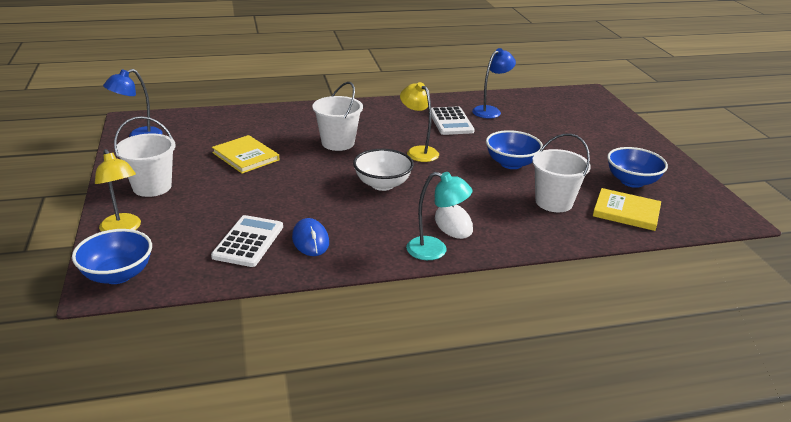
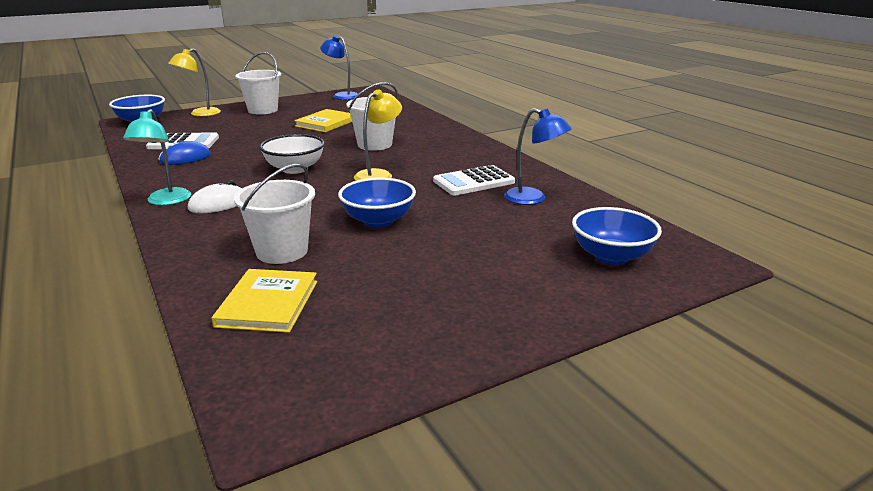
camera: 75 degrees right, 5 degrees down
(632, 181) = (370, 307): blue bowl -> blue bowl (611, 256)

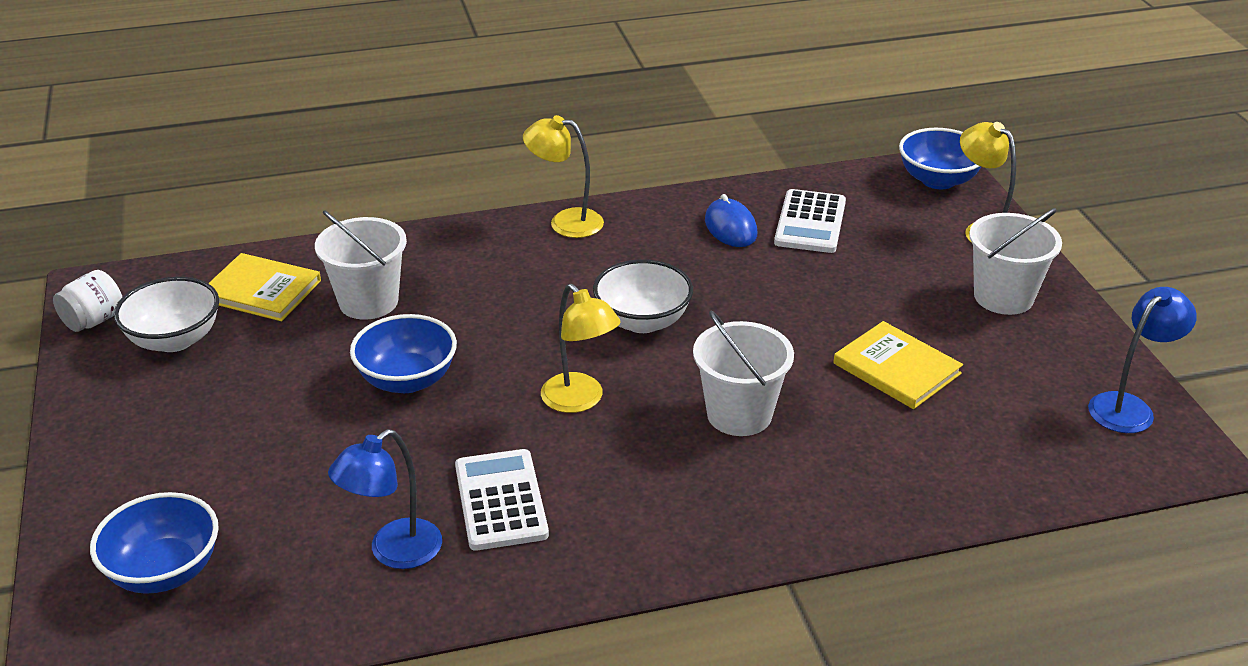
camera: 105 degrees right, 10 degrees up
(166, 201) = (565, 222): turquoise lamp -> yellow lamp
(218, 204) = (536, 258): white mouse -> none
(337, 394) = (94, 320): none -> white jar
(358, 329) = (174, 340): none -> white bowl

